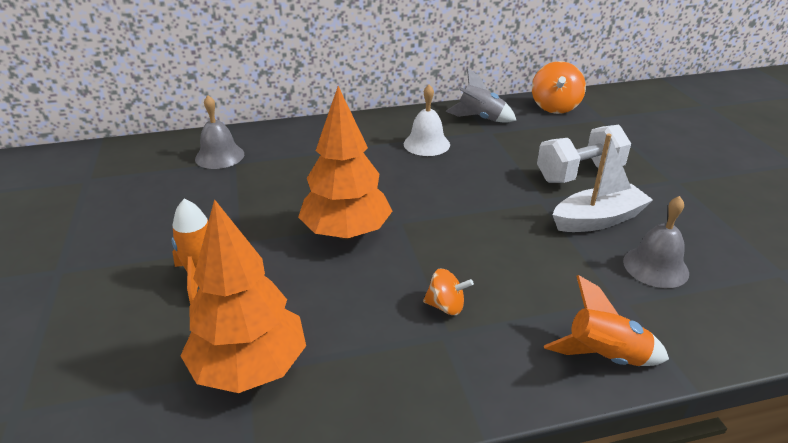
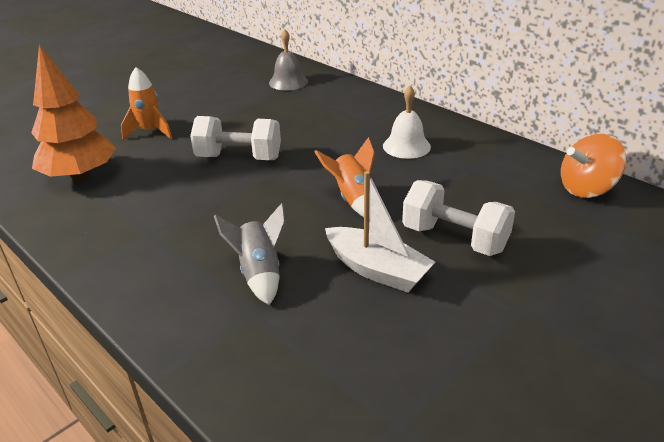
camera: 60 degrees right, 0 degrees up
(346, 233) = (239, 158): orange tree -> white dumbbell
(446, 306) = (183, 225): orange spinning top -> none
(480, 118) = (493, 156): grey rocket -> grey rocket (259, 273)
(604, 357) = (169, 317): orange rocket -> orange rocket (353, 200)
(655, 267) = (326, 323): grey bell -> none

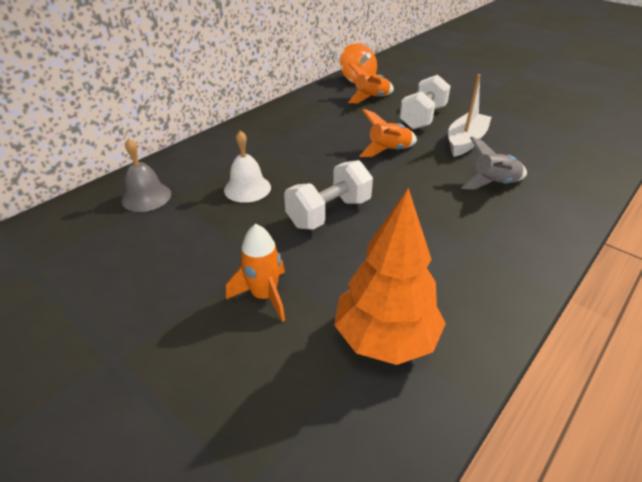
camera: 95 degrees left, 5 degrees up
(239, 158) = (329, 213): white dumbbell -> white dumbbell turned 45 degrees clockwise
(406, 146) = (305, 130): white bell -> white bell (247, 188)
(515, 197) = (371, 98): none -> orange rocket

